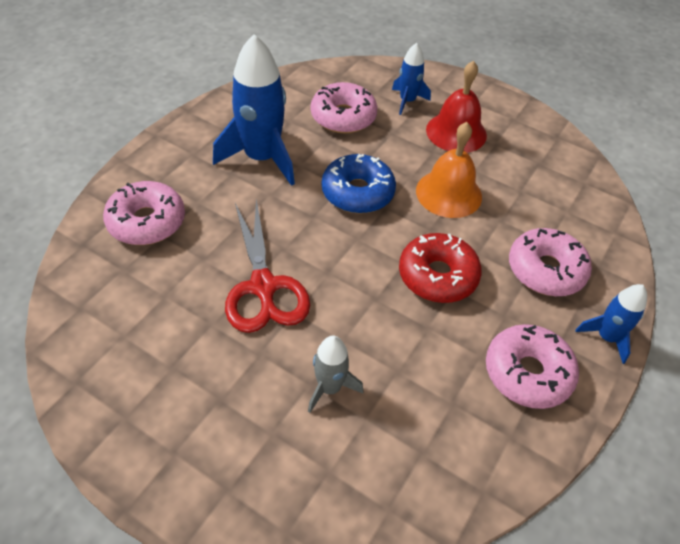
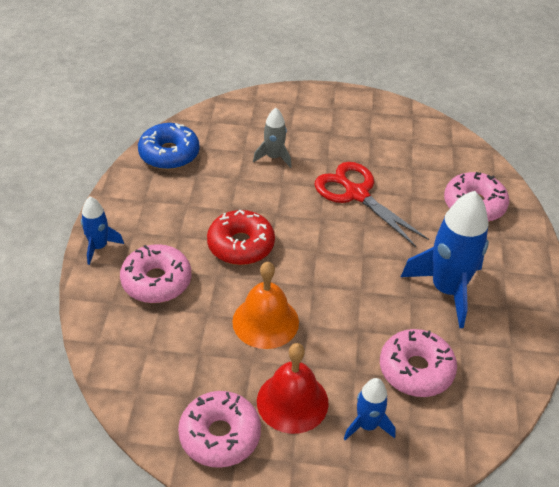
camera: 155 degrees right, 5 degrees down
(357, 192) = (343, 290): blue donut -> blue donut (169, 154)
(527, 373) = (152, 205): pink donut -> pink donut (220, 435)

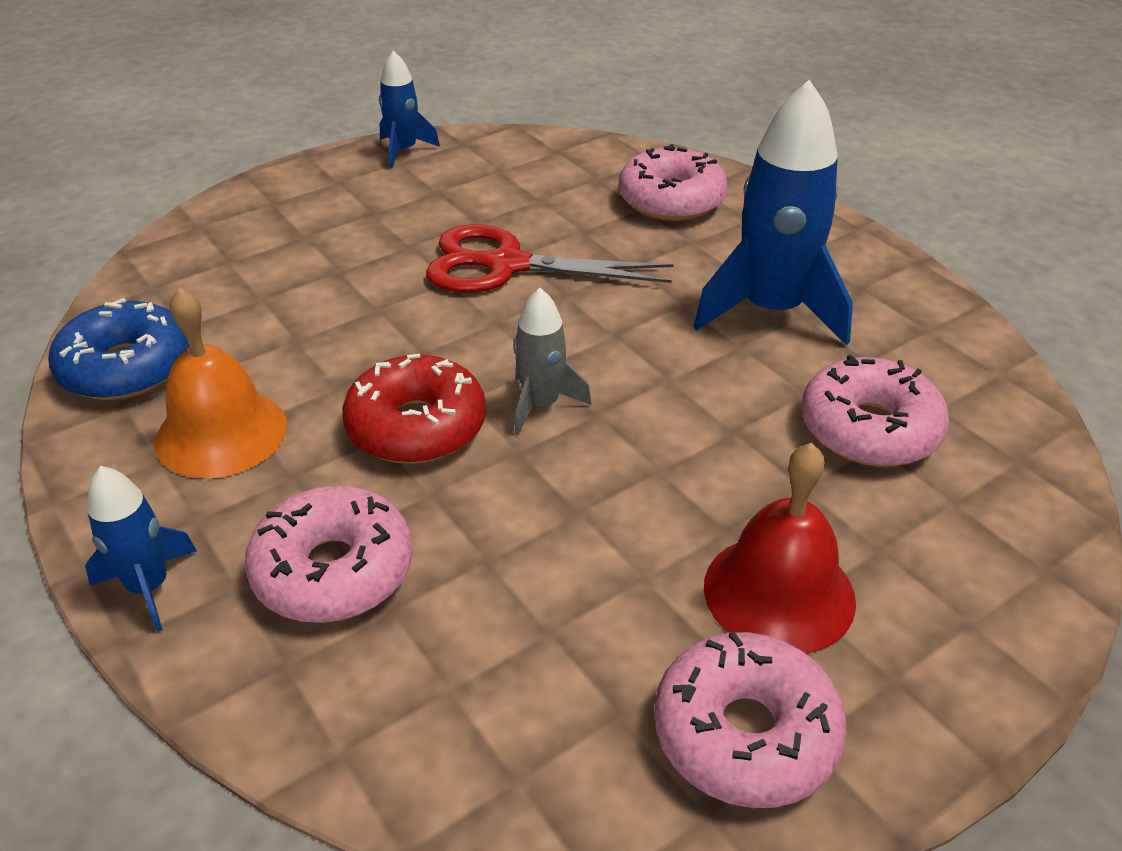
camera: 40 degrees left, 5 degrees down
(265, 321) = (593, 508): orange bell -> orange bell (221, 433)
(274, 157) = (322, 282): grey rocket -> grey rocket (541, 404)
(367, 425) = (913, 545): blue rocket -> blue rocket (404, 150)

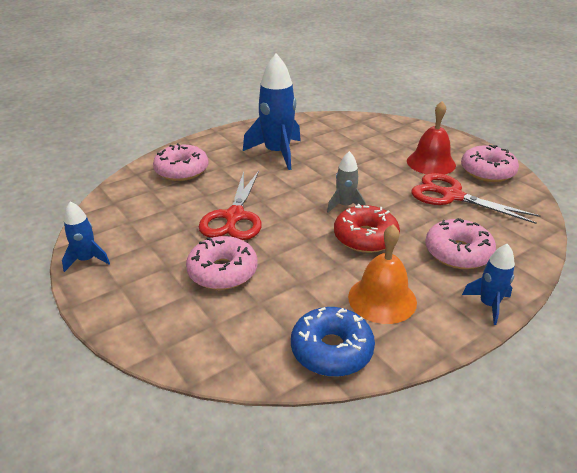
camera: 90 degrees left, 5 degrees down
(587, 608) = (452, 196): none -> red scissors
(869, 429) = (348, 142): pink donut -> pink donut (222, 271)

